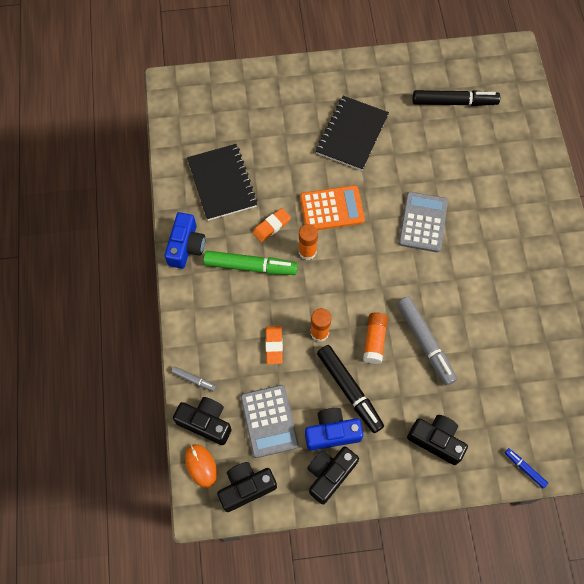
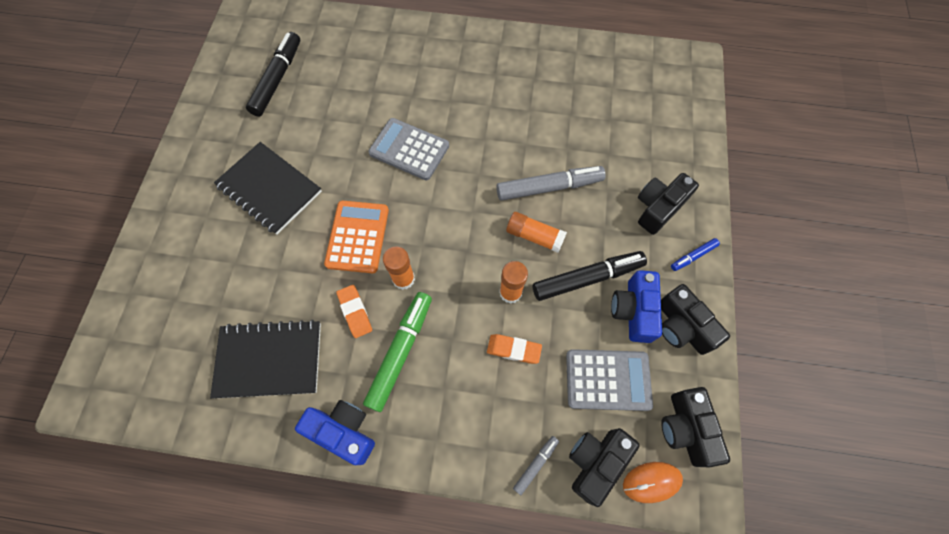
camera: 75 degrees left, 0 degrees up
(524, 468) = (698, 139): blue marker -> blue marker (693, 256)

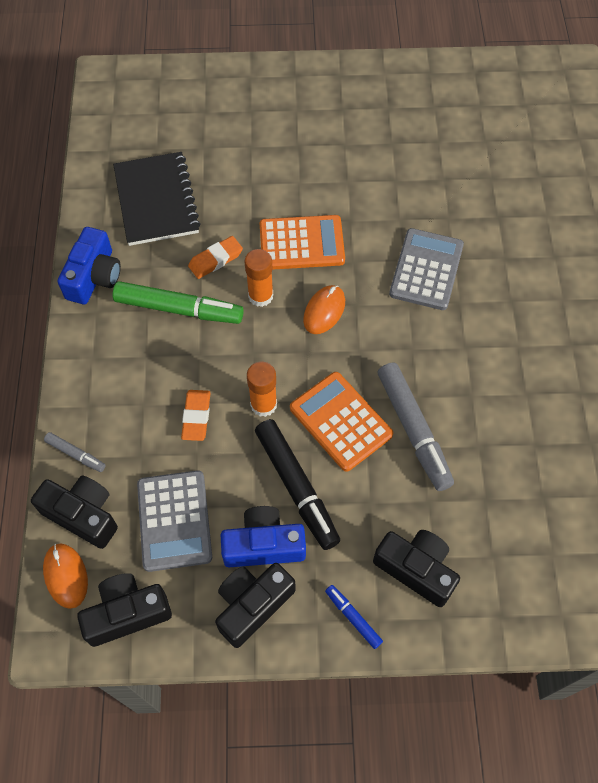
camera: 80 degrees right, 5 degrees down
(269, 189) = (341, 152): black notebook -> none
(277, 79) = (484, 123): black marker -> none
(430, 231) = (324, 311): none -> orange mouse
(534, 236) = (340, 421): orange glue stick -> orange calculator

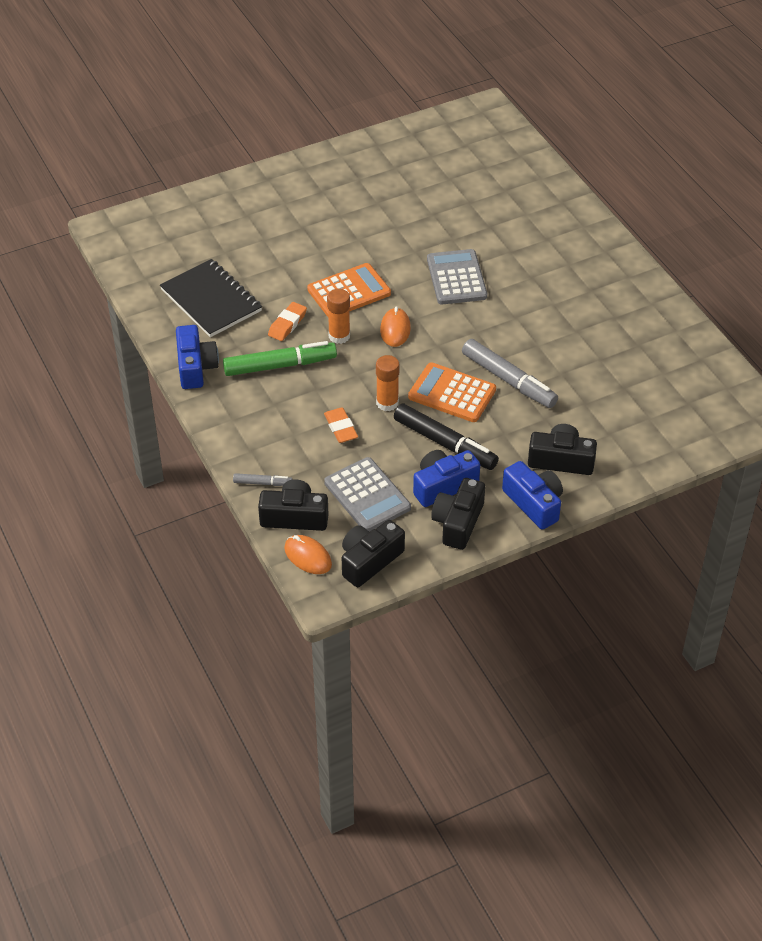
camera: 25 degrees left, 15 degrees down
(353, 617) = (534, 503): blue marker -> blue camera

